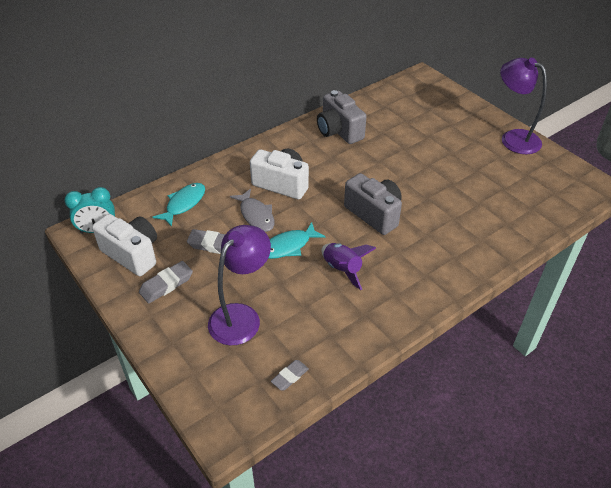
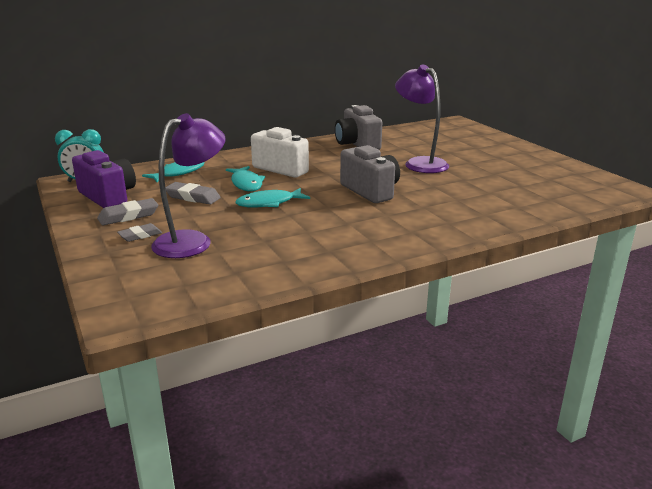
camera: 10 degrees right, 20 degrees down
(132, 254) = (108, 196): white camera -> purple camera
(256, 215) = (246, 184): grey fish -> turquoise fish
(290, 377) = (221, 284): grey eraser -> grey eraser (140, 235)
(342, 269) = (319, 221): purple rocket -> none
(513, 138) = (541, 158): purple lamp -> purple lamp (420, 163)

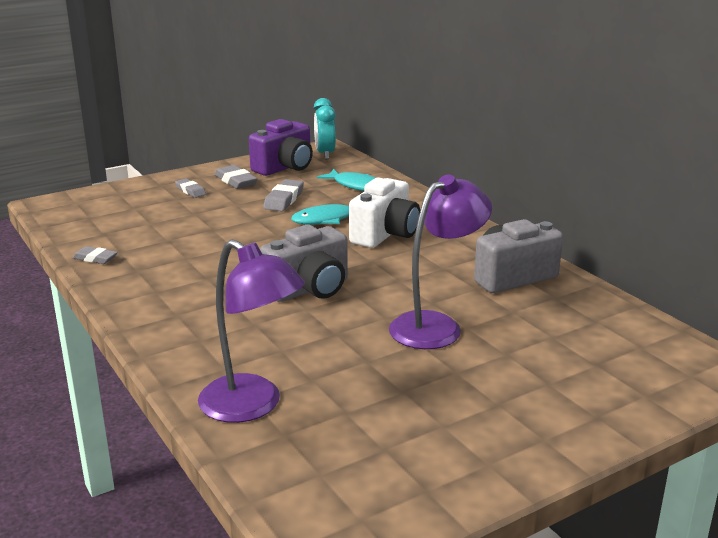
camera: 85 degrees right, 0 degrees up
(192, 241) = (174, 211): purple lamp -> purple lamp (252, 406)
(269, 203) = (267, 235): turquoise fish -> none
(298, 271) = (95, 258): none -> grey eraser

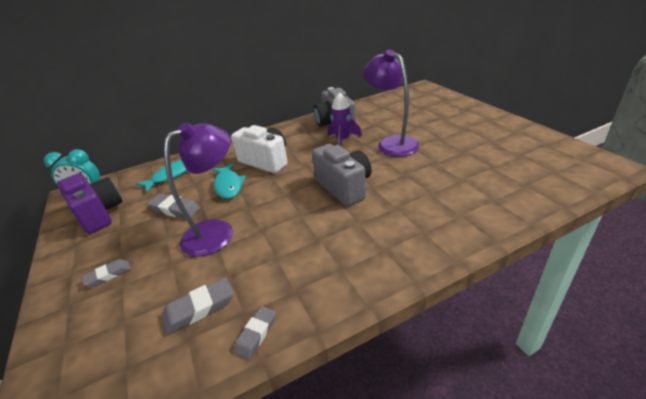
camera: 80 degrees left, 10 degrees up
(235, 181) = (107, 243): grey eraser -> grey eraser (199, 308)
(252, 406) = (502, 199): purple lamp -> purple lamp (217, 231)
(448, 285) = (343, 140): none -> purple rocket

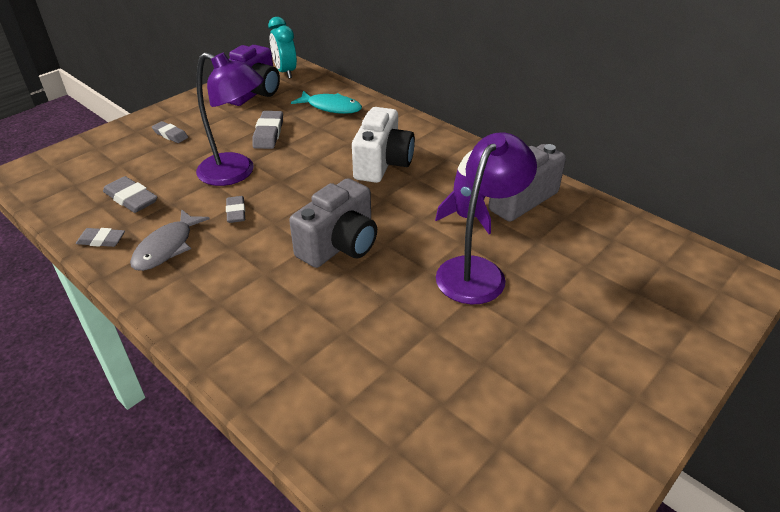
camera: 65 degrees right, 5 degrees up
(228, 185) = (320, 153): turquoise fish -> none
(273, 234) = (236, 212): none -> grey eraser
(297, 280) = (167, 247): none -> grey fish

